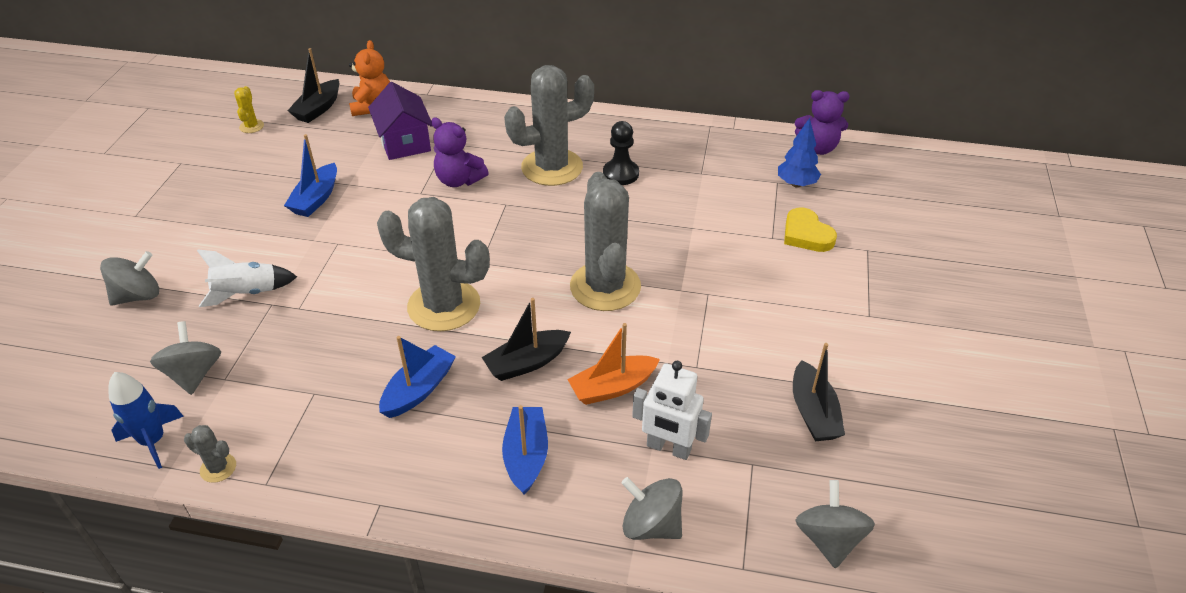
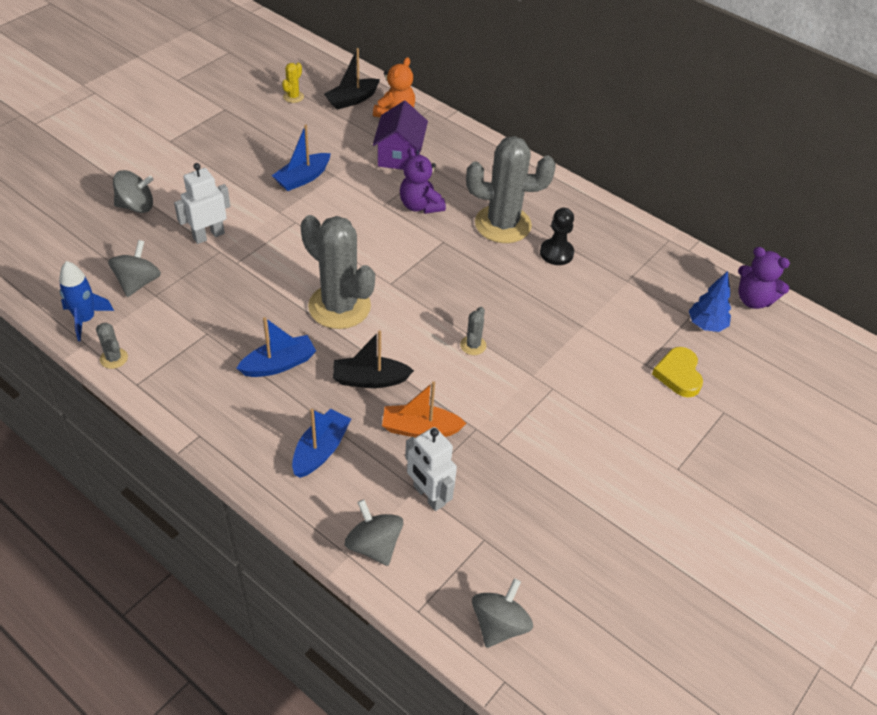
camera: 25 degrees right, 5 degrees up
(247, 293) = (208, 235): white rocket -> white robot
(605, 287) = (473, 345): grey cactus -> grey cactus, size x0.41
(813, 412) = (564, 524): black boat -> none

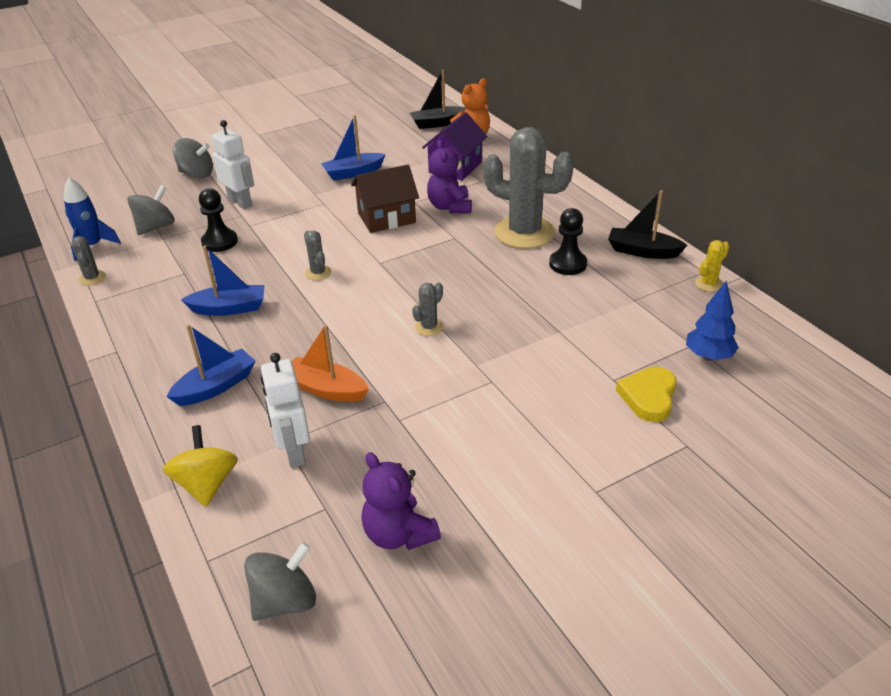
camera: 25 degrees right, 10 degrees down
(208, 235) = (240, 202): white robot -> white robot turned 60 degrees clockwise
(219, 289) = (219, 242): none -> black pawn
(293, 97) = (386, 116): yellow cactus -> yellow cactus (708, 284)
(339, 306) = (318, 273): grey cactus -> grey cactus, size x0.41
(367, 229) = (386, 218): none -> brown house
(370, 379) = (305, 337): black boat -> black boat (642, 251)
(374, 545) = (206, 484): grey spinning top -> yellow spinning top
(753, 300) = (782, 342): purple teddy bear -> purple teddy bear (399, 534)

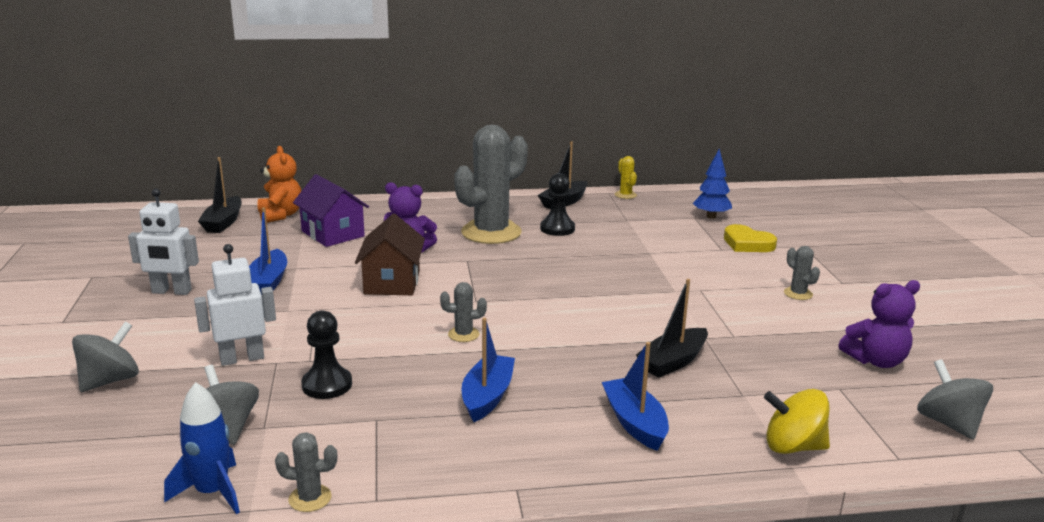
camera: 70 degrees left, 15 degrees down
(293, 451) = (759, 392): white robot -> white robot (171, 291)
(326, 389) = (673, 362): orange boat -> black boat
(429, 327) = (607, 299): grey cactus -> grey cactus (798, 294)

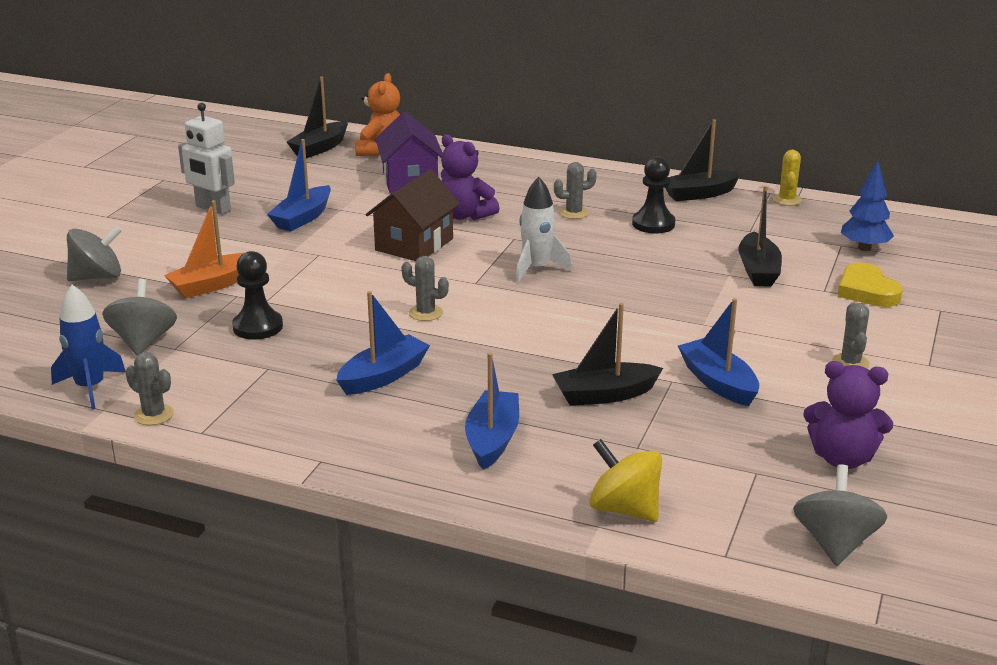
camera: 30 degrees right, 5 degrees up
(242, 358) = (212, 285): white robot -> orange boat
(491, 232) = (574, 213): grey cactus -> grey cactus, size x0.41
(511, 279) = (537, 269): none -> white rocket
(665, 245) = (758, 270): none -> black boat
(736, 330) = (718, 382): none -> blue boat

